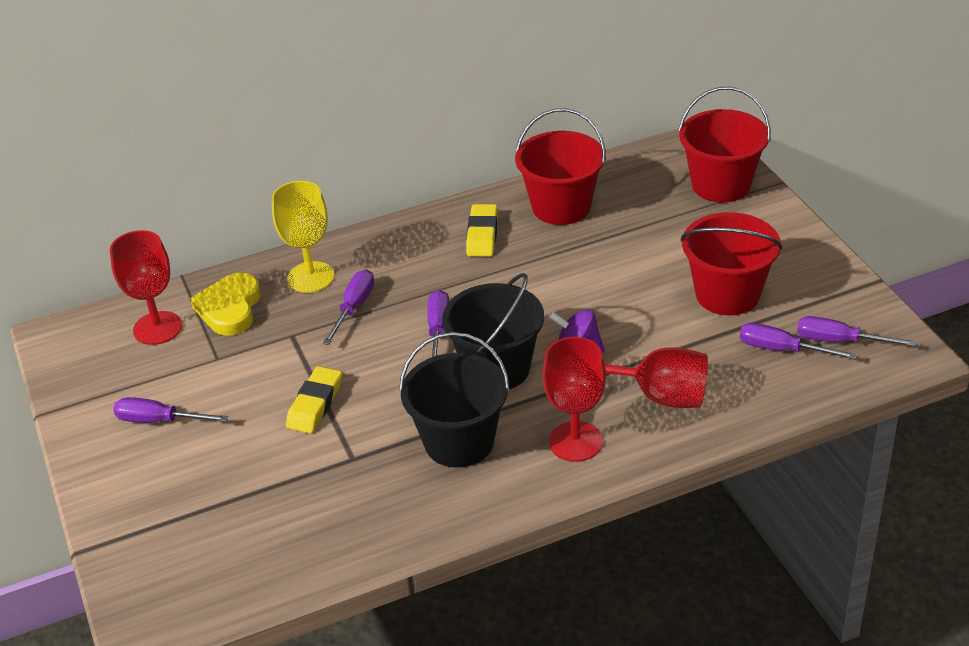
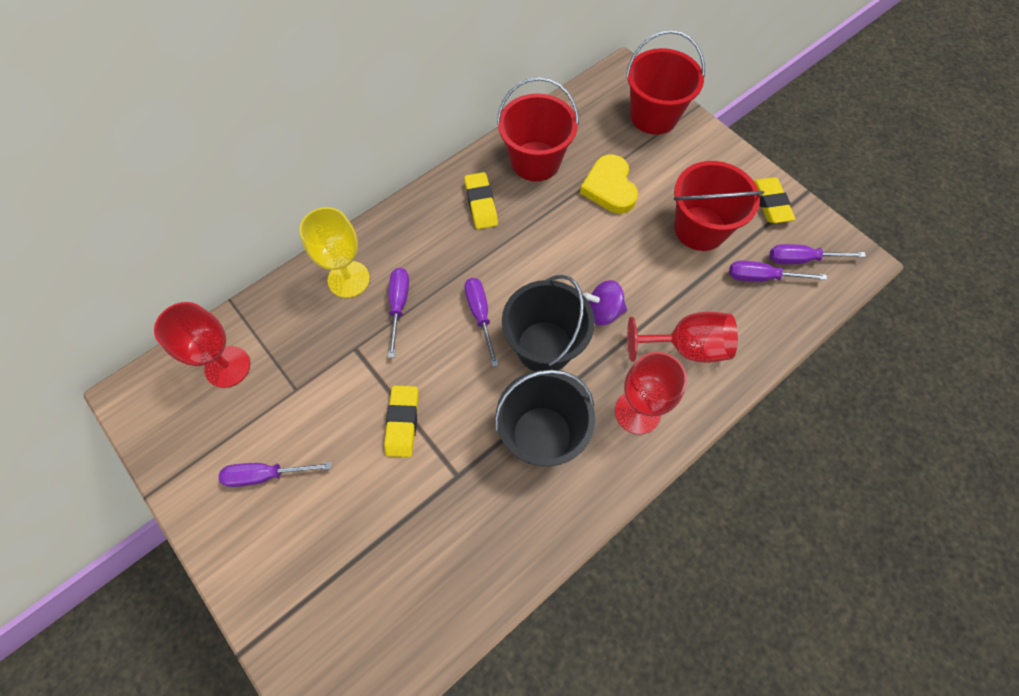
camera: 20 degrees left, 25 degrees up
(230, 308) = (287, 329): yellow heart -> yellow heart (609, 187)
(826, 284) = (770, 203): none -> yellow eraser

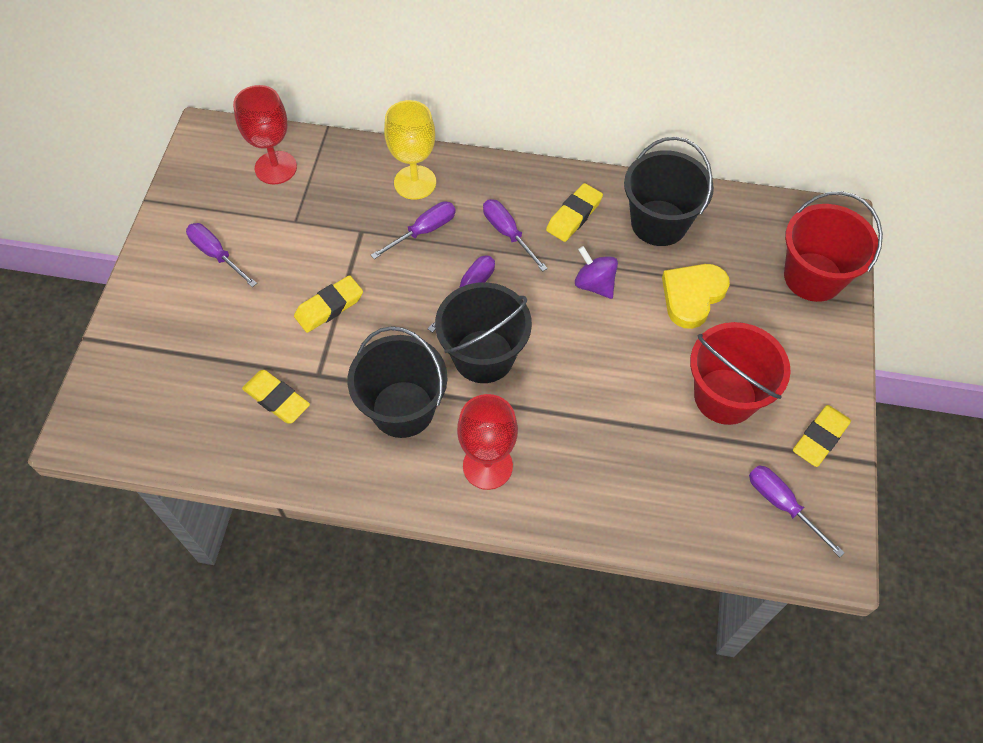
camera: 50 degrees right, 5 degrees down
(452, 524) = (277, 399): none -> yellow eraser
(535, 161) = (659, 223): red bucket -> black bucket
(603, 311) = (559, 376): purple spinning top -> purple spinning top (594, 284)
(686, 347) = (587, 464): red goblet -> none
(762, 277) = (725, 482): purple screwdriver -> purple screwdriver (508, 233)

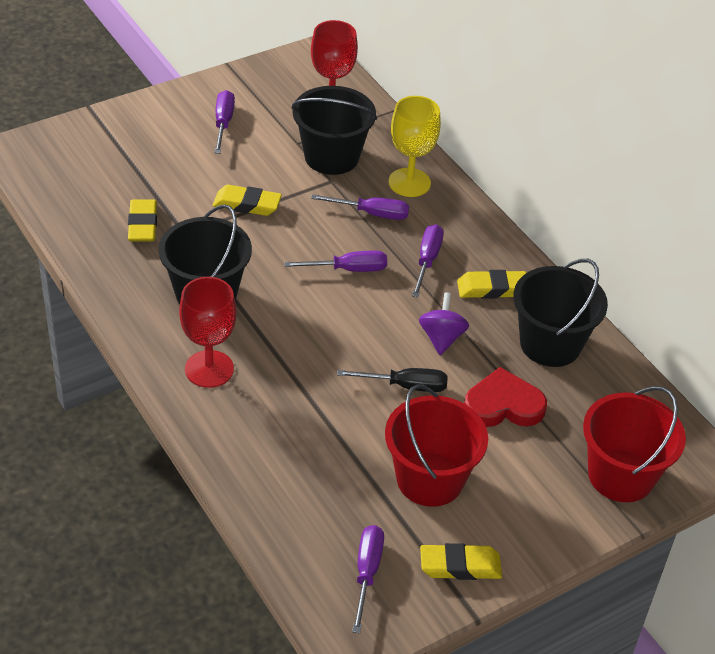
camera: 45 degrees right, 15 degrees down
(483, 356) = (300, 311): black bucket -> black bucket (331, 157)
(621, 343) = (405, 386): none -> black screwdriver
(692, 296) = (503, 405): yellow heart -> red heart

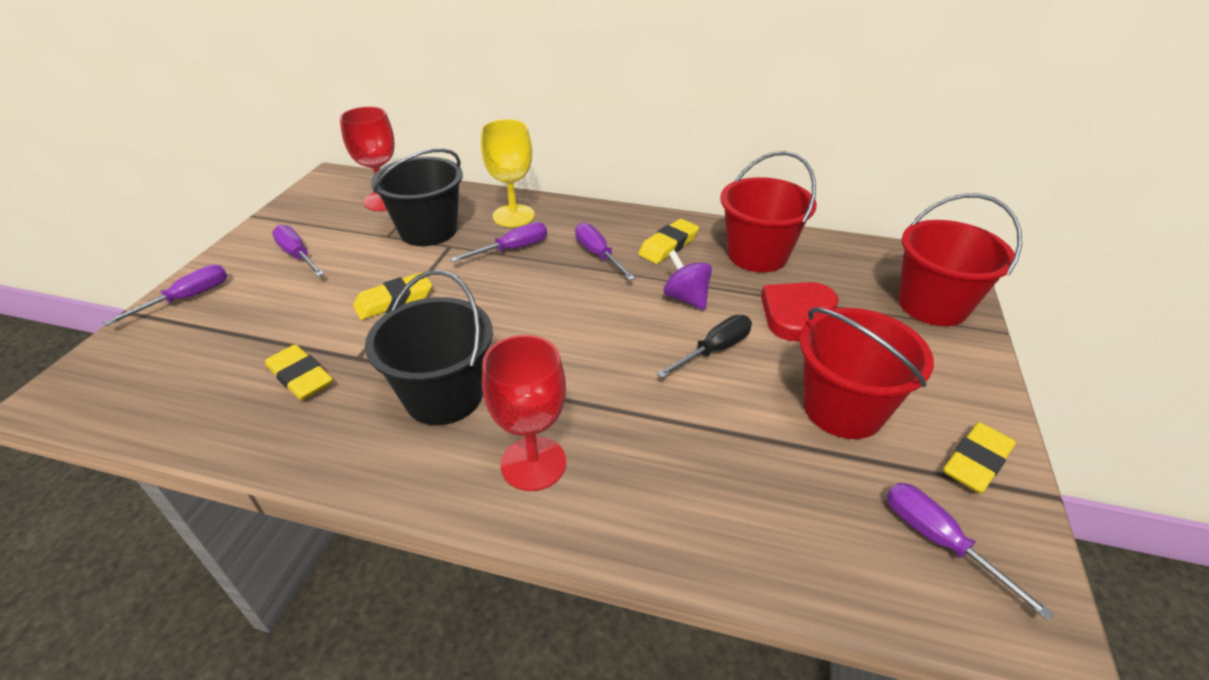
camera: 40 degrees left, 5 degrees down
(348, 269) = (547, 296): purple screwdriver -> purple screwdriver (187, 298)
(550, 344) = (757, 255): black bucket -> red bucket

